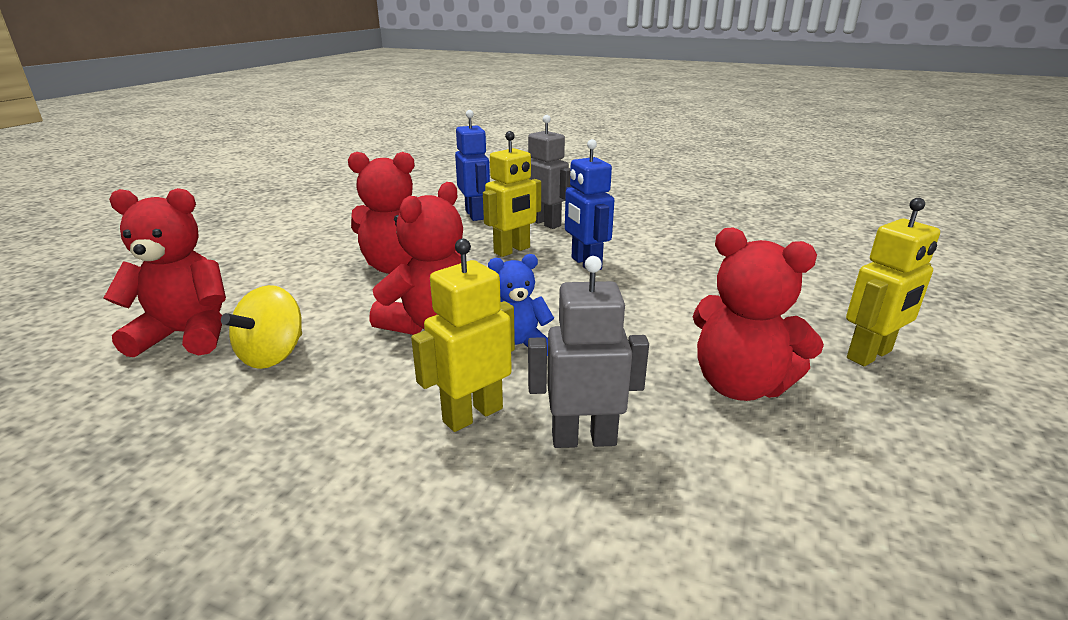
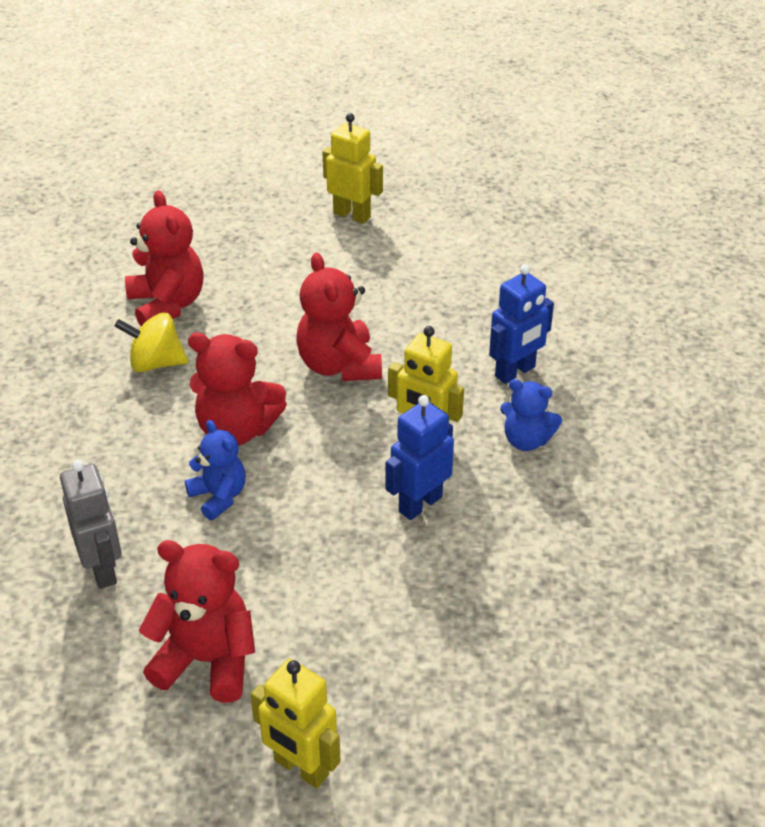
camera: 70 degrees right, 15 degrees up
(472, 414) = (114, 499): yellow robot -> yellow robot (352, 215)
(546, 223) = (526, 440): grey robot -> blue teddy bear
(740, 385) = (207, 660): red teddy bear -> red teddy bear turned 90 degrees clockwise

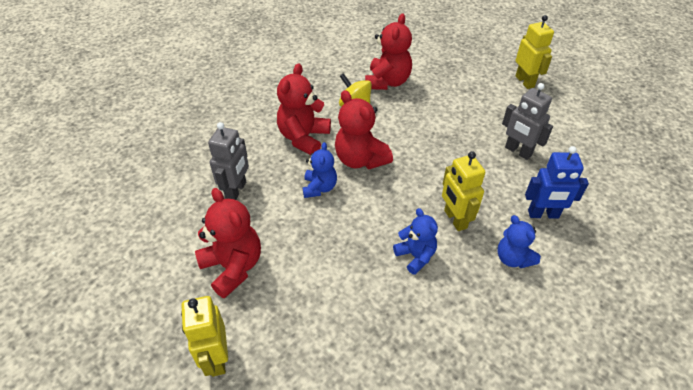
camera: 40 degrees right, 5 degrees up
(339, 365) = (443, 155): red teddy bear -> red teddy bear (304, 138)
(420, 504) = (415, 256): blue robot -> blue teddy bear
(423, 312) = (518, 151): none -> grey robot

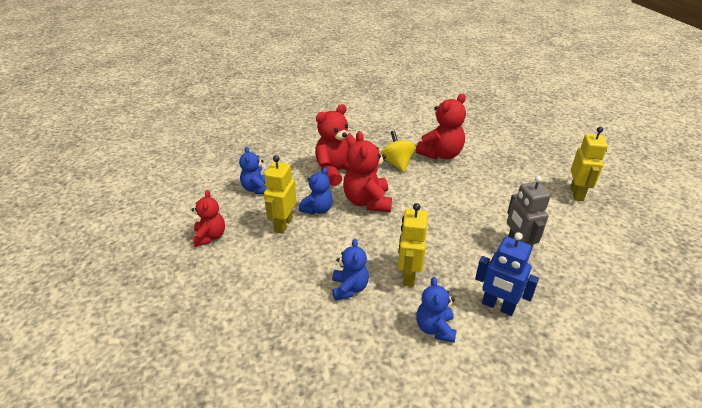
camera: 30 degrees right, 10 degrees down
(216, 358) = (147, 289): yellow robot -> yellow robot (283, 224)
(233, 267) = (210, 237): red teddy bear -> red teddy bear, size x0.63
(236, 190) = (257, 189): grey robot -> blue teddy bear

